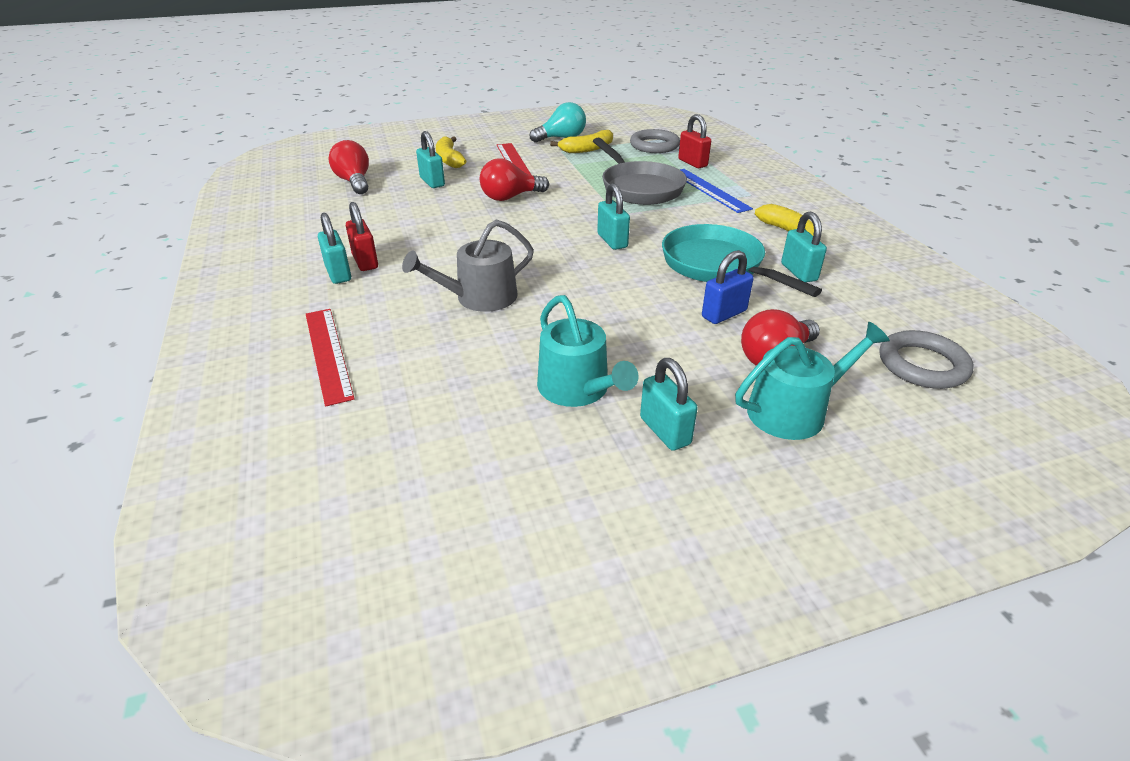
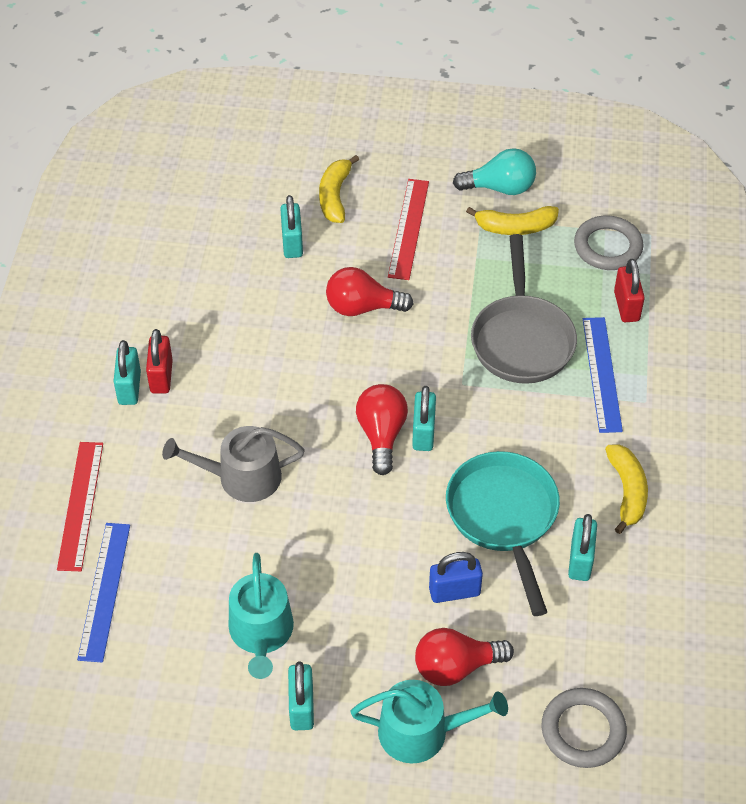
camera: 25 degrees right, 15 degrees up
(354, 182) = (207, 213): red light bulb -> red light bulb (381, 435)
(389, 406) = (104, 591): none -> blue ruler

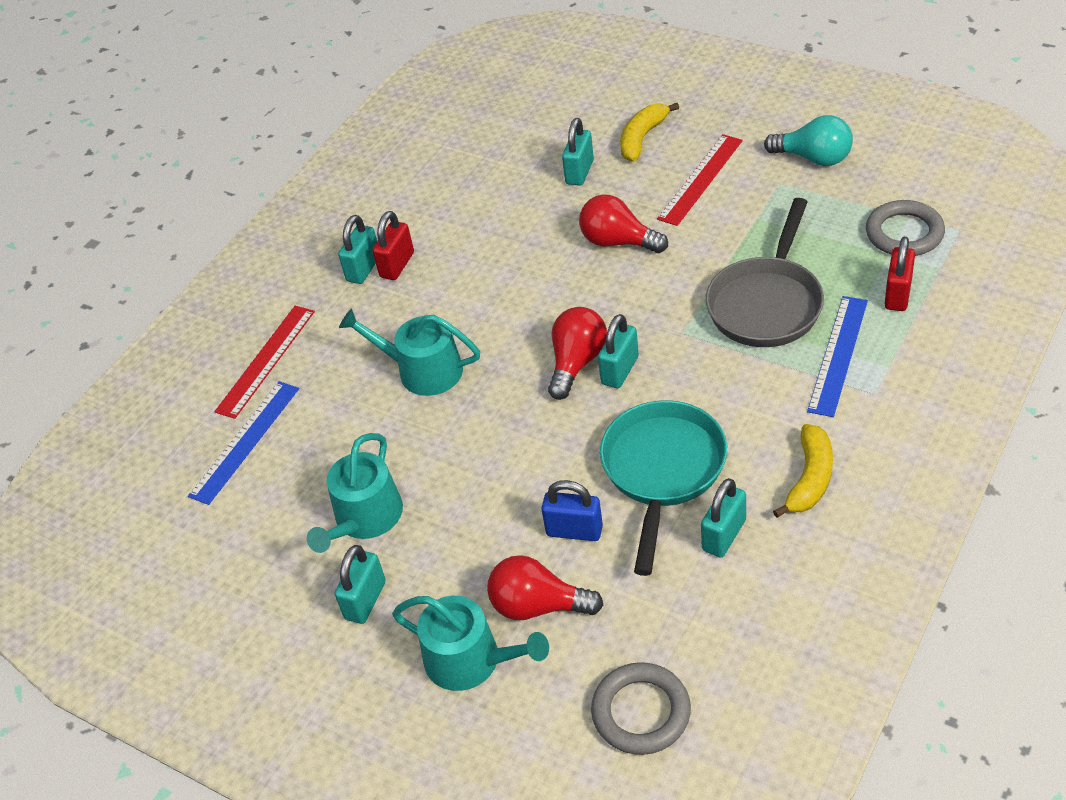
camera: 30 degrees right, 5 degrees down
(241, 477) = (422, 370): grey watering can -> turquoise watering can
(515, 227) = (812, 197): yellow banana -> none

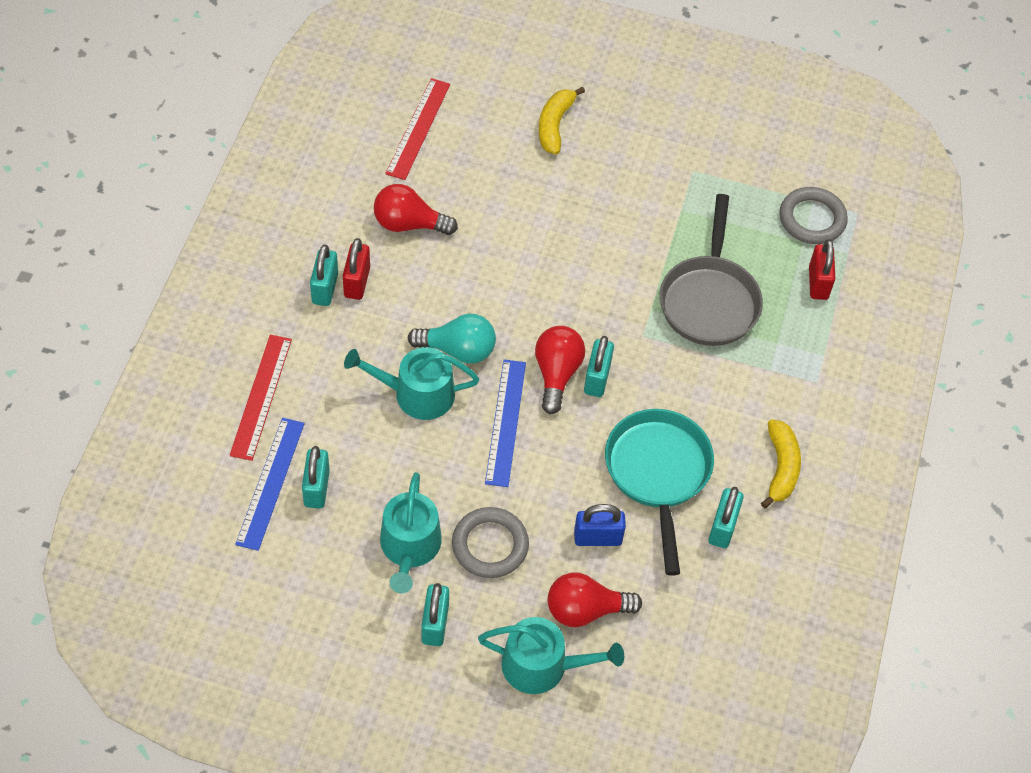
camera: 25 degrees left, 10 degrees up
(579, 172) = (505, 167): turquoise padlock -> turquoise padlock (316, 488)
(618, 242) = (561, 243): red light bulb -> red light bulb (409, 224)
(641, 712) = (693, 690): grey ring -> grey ring (490, 545)
(700, 179) = (621, 170): red ruler -> red ruler (418, 128)
(814, 158) = (718, 141): turquoise light bulb -> turquoise light bulb (458, 350)
(838, 355) = (780, 347): blue ruler -> blue ruler (506, 422)

